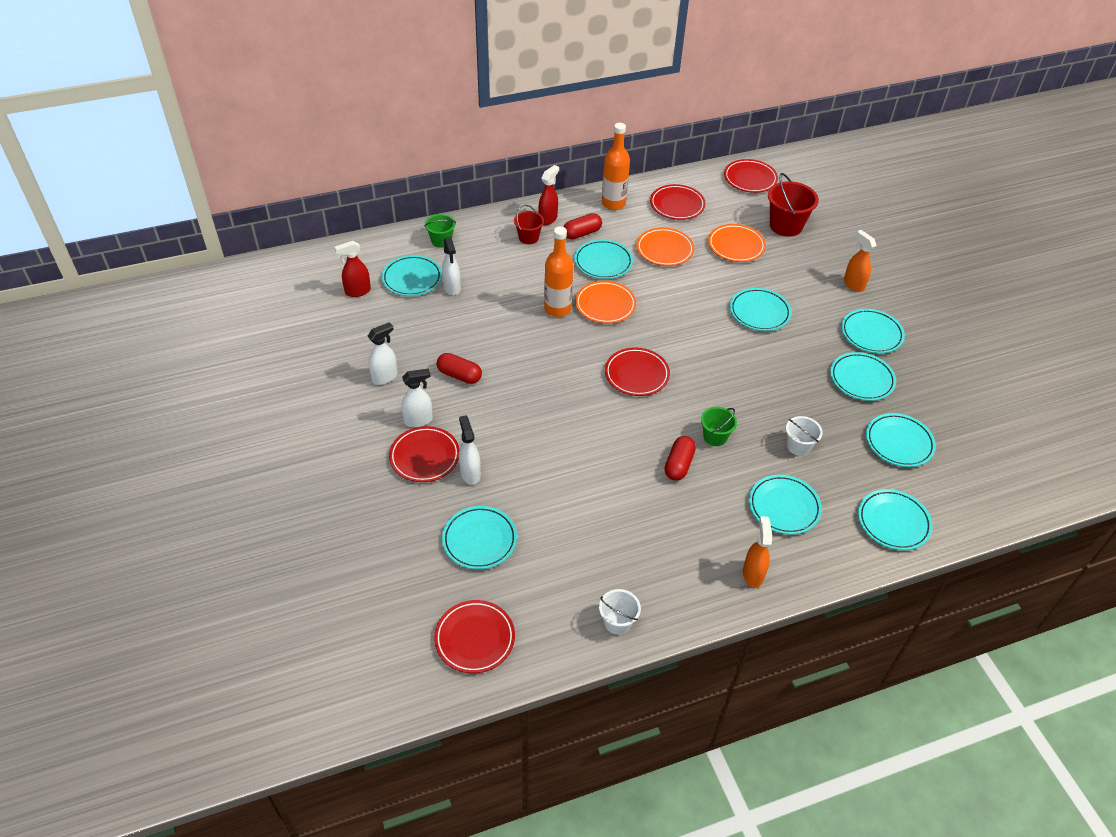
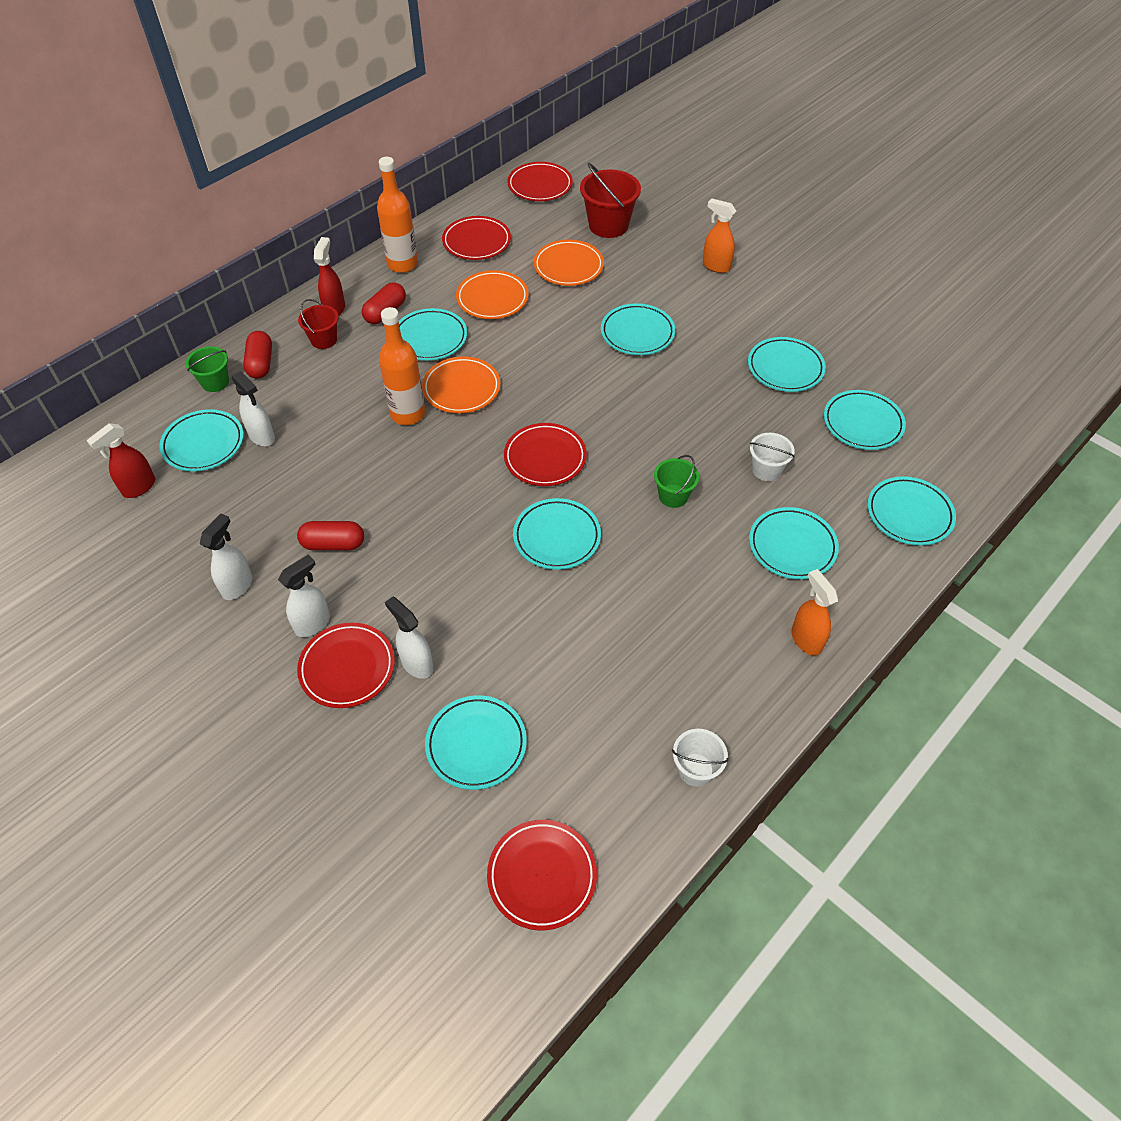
camera: 25 degrees left, 5 degrees up
(678, 465) = (653, 546): red capsule -> red capsule (261, 363)
(871, 334) = (765, 314): turquoise plate -> turquoise plate (557, 537)

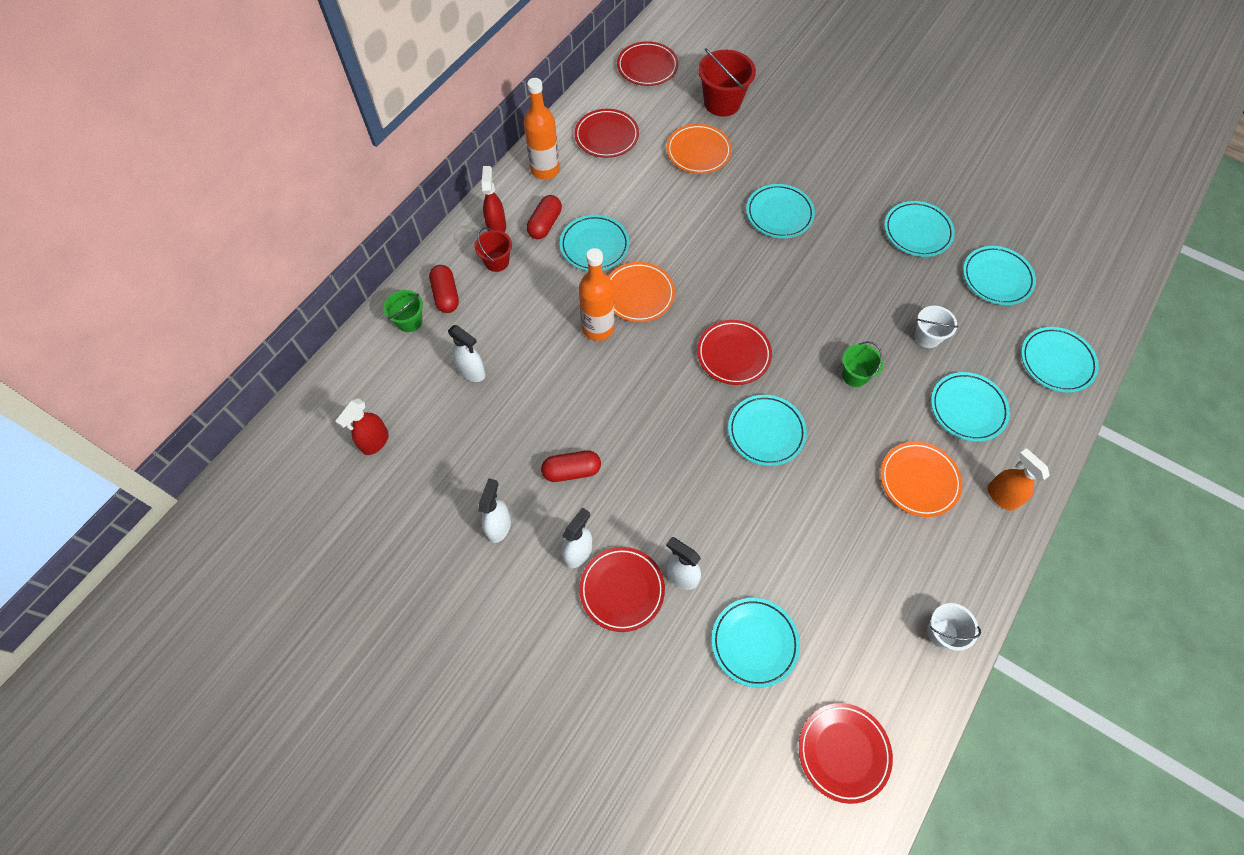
camera: 10 degrees left, 10 degrees up
(203, 444) = (420, 387): turquoise plate -> none
(492, 298) = (639, 196): orange plate -> orange plate (919, 480)
(716, 266) = (830, 134): orange spray bottle -> none

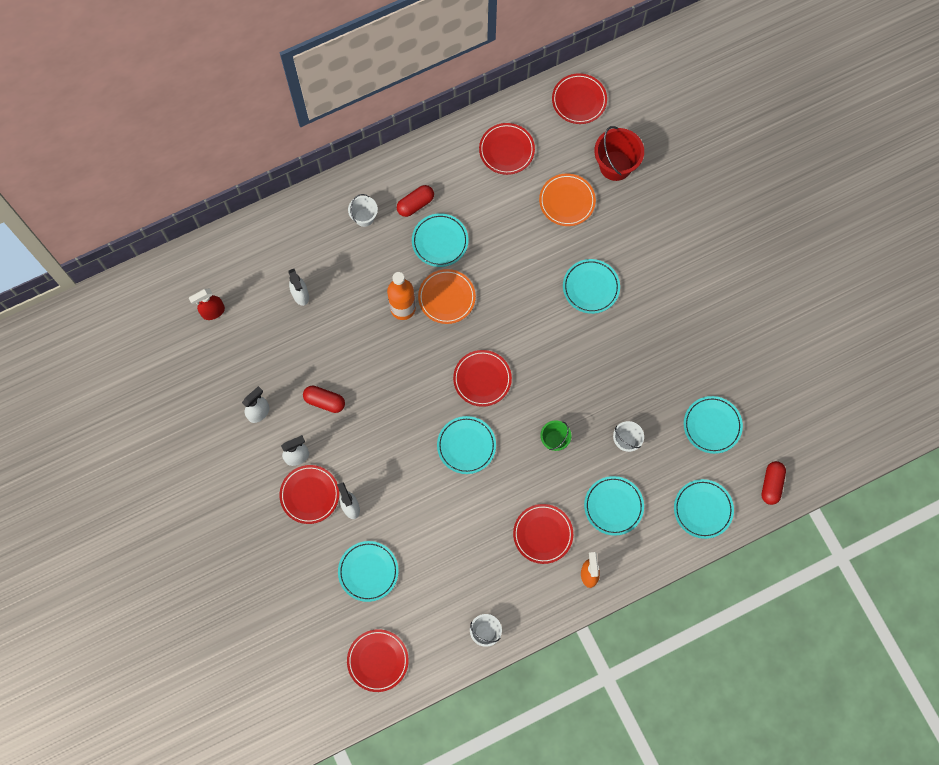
camera: 30 degrees right, 10 degrees up
(409, 321) = (280, 233): green bucket -> none
(446, 295) = (315, 226): red capsule -> red capsule (771, 484)
(497, 227) = (380, 188): red spray bottle -> none
(497, 261) = (364, 217): red bucket -> white bucket
(545, 170) = (443, 156): orange bottle -> none
(917, 232) = (683, 357): turquoise plate -> none
(919, 480) = (543, 534): orange plate -> red plate

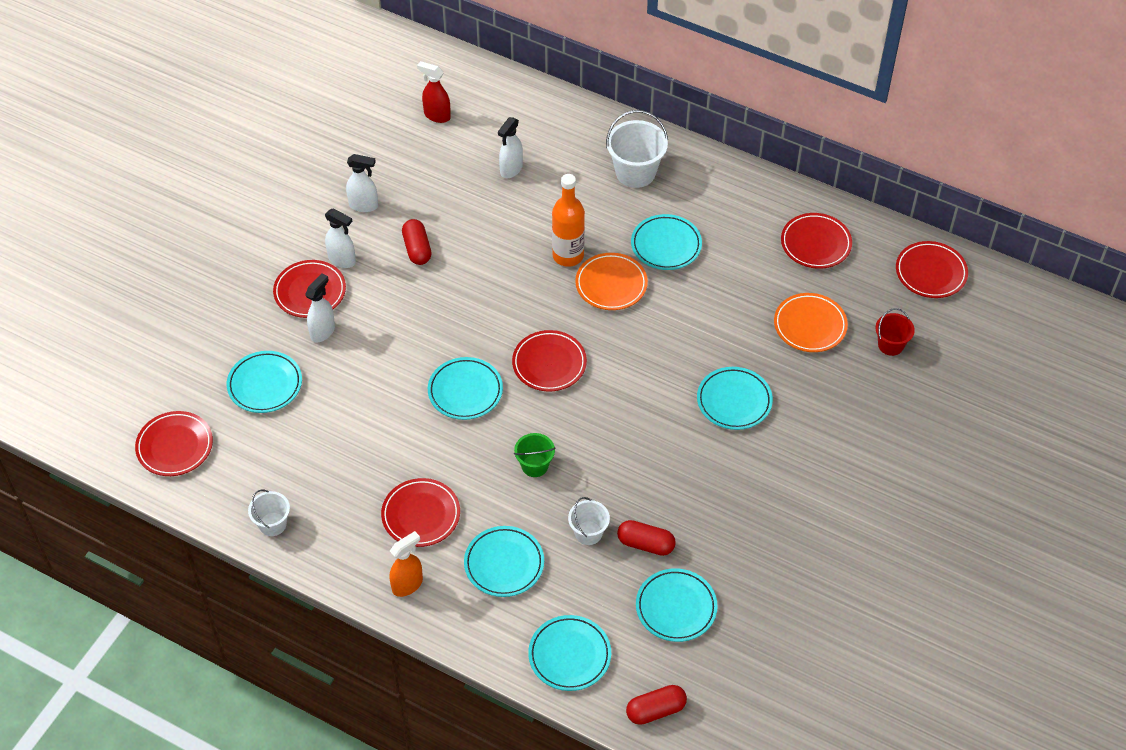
camera: 55 degrees right, 20 degrees down
(364, 217) = (635, 172): white bucket -> white bucket, size x1.68
(415, 204) = (687, 204): red capsule -> red capsule (645, 544)
(615, 165) = (890, 345): red bucket -> red bucket, size x0.60

